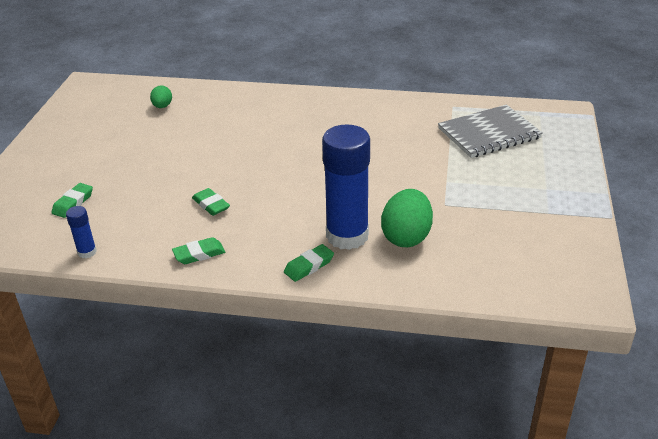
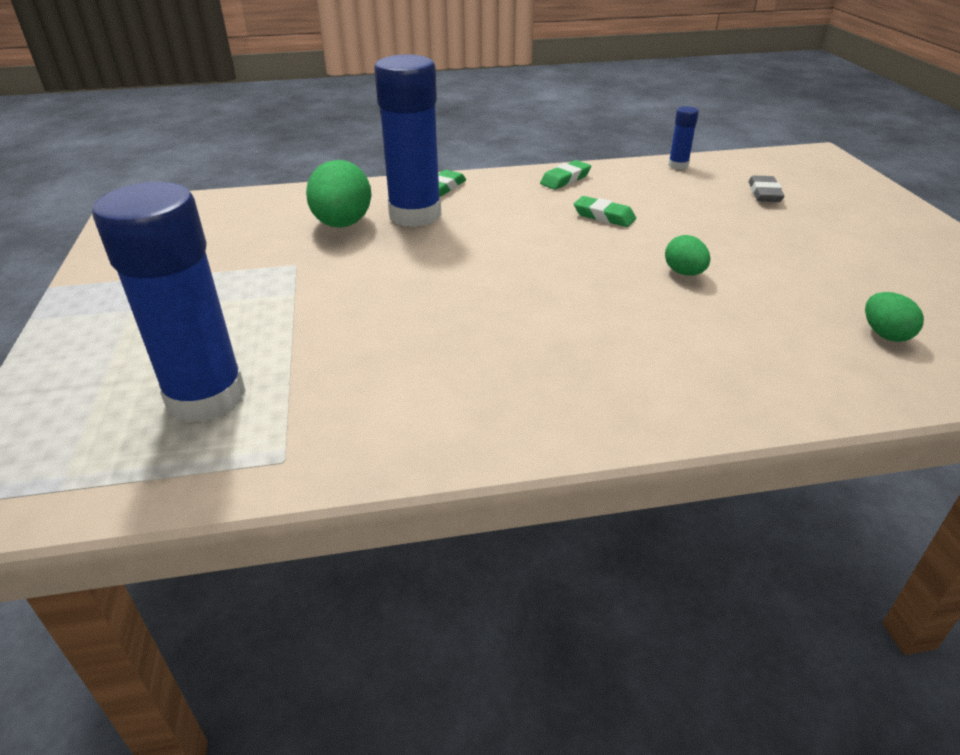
camera: 160 degrees right, 0 degrees up
(73, 203) = (764, 194): green eraser -> grey eraser
(211, 152) = (684, 273): none -> green egg
(489, 133) = (206, 397): grey notebook -> blue glue stick

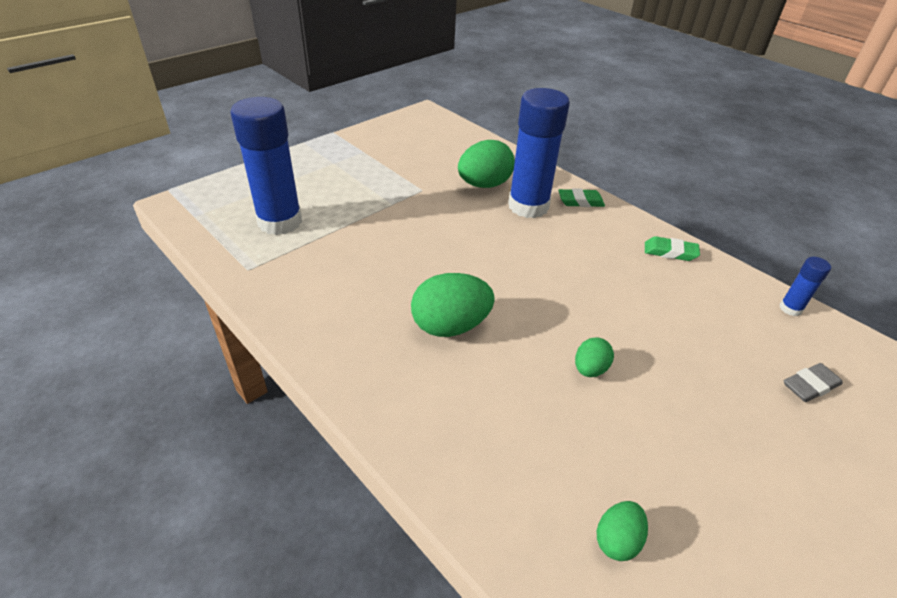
camera: 55 degrees right, 5 degrees up
(561, 327) = (450, 326): none -> green egg
(604, 216) = (632, 294): green eraser -> none

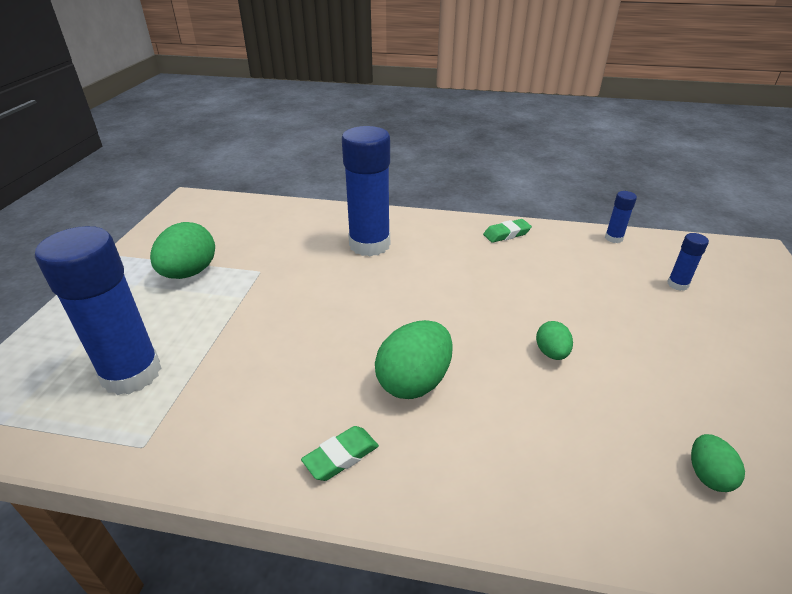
camera: 35 degrees left, 5 degrees down
(484, 185) = (313, 242): green egg -> green egg (189, 273)
(580, 201) = (405, 223): green eraser -> green eraser (341, 456)
(810, 386) = (677, 284): grey eraser -> blue glue stick

